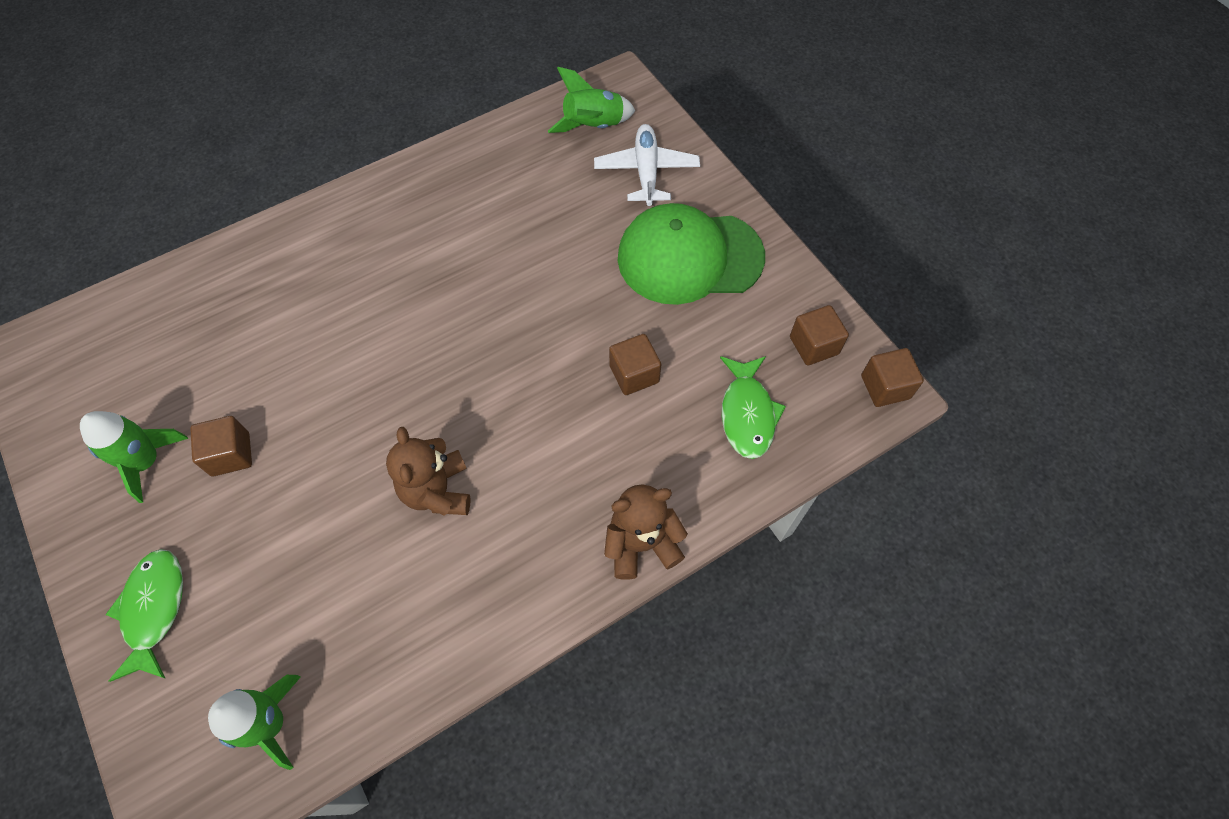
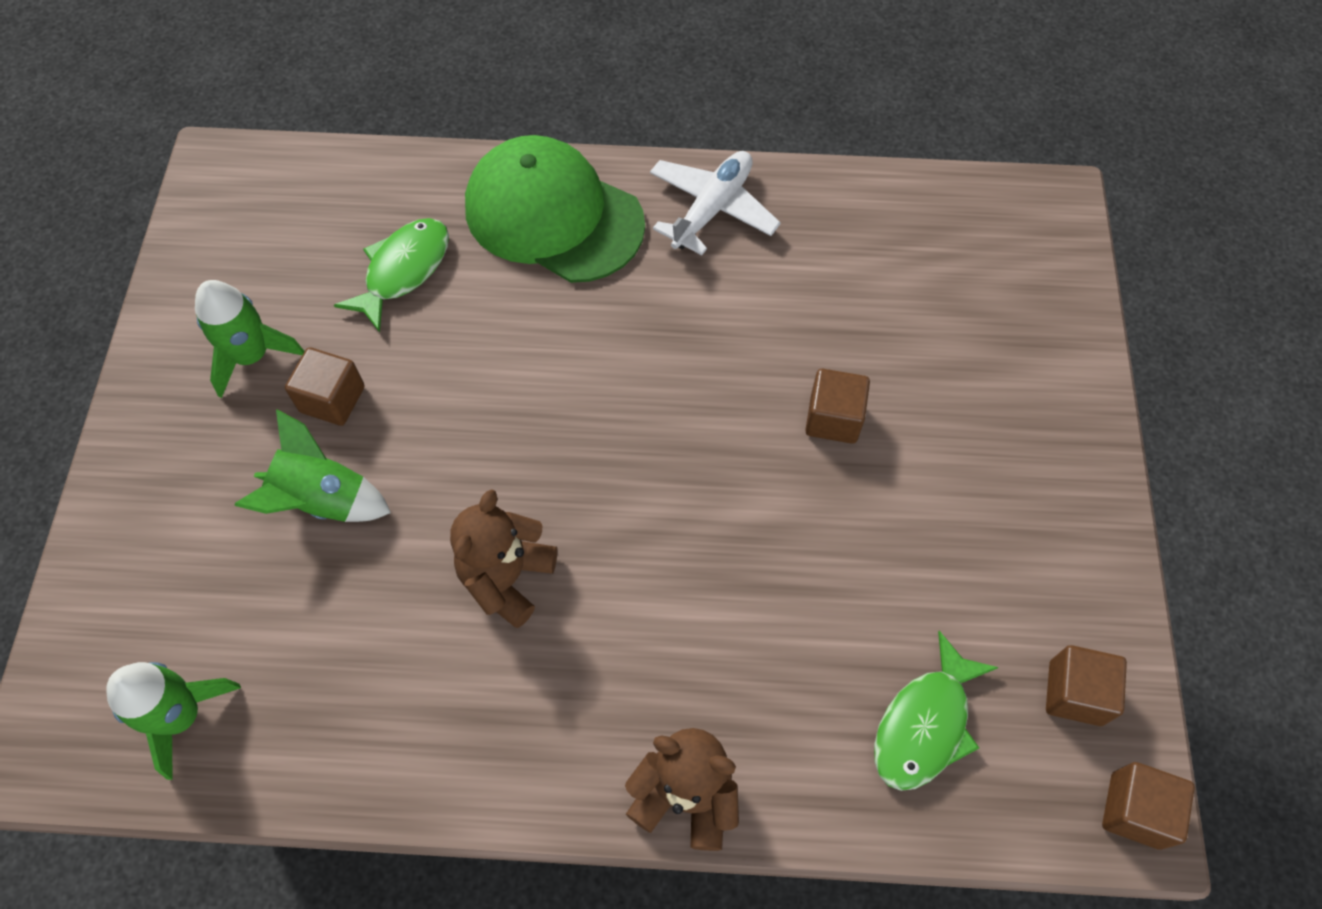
camera: 35 degrees right, 0 degrees up
(154, 609) = (159, 518): green fish -> green fish (403, 271)
(593, 126) = (982, 242): green rocket -> green rocket (323, 500)
(634, 374) = (819, 584): brown cube -> brown cube (833, 418)
(646, 172) = (1010, 337): white plane -> white plane (712, 209)
(689, 257) = (990, 479): green cap -> green cap (553, 215)

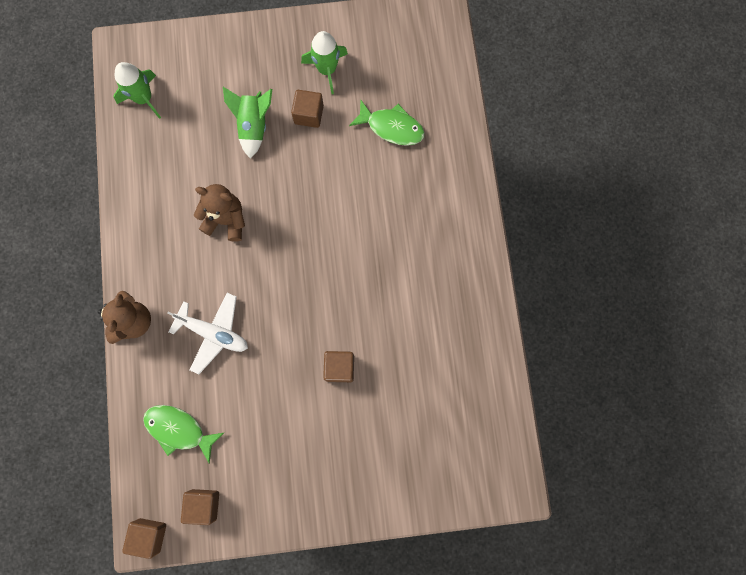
camera: 80 degrees right, 15 degrees up
(553, 215) = (444, 196): green cap -> none
(712, 209) = (466, 283): white plane -> white plane (213, 333)

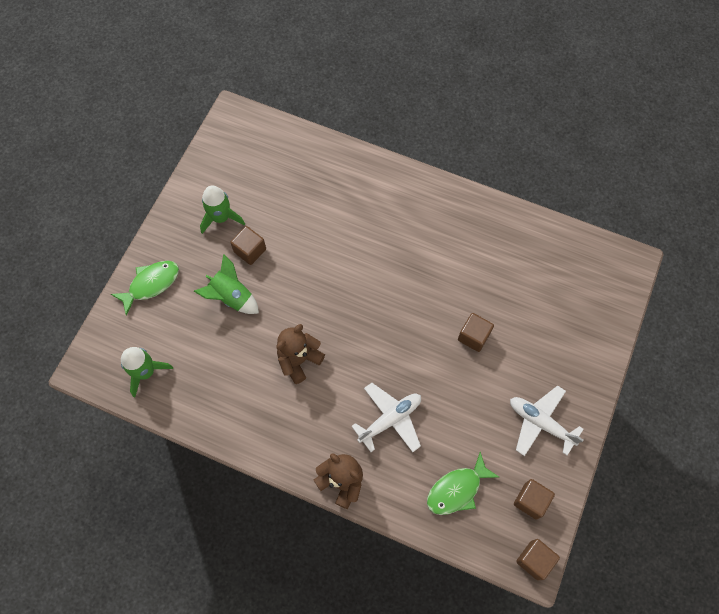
camera: 60 degrees left, 10 degrees down
(286, 477) = (540, 423): none -> white plane
(391, 127) = (301, 197): green fish -> green fish (151, 284)

